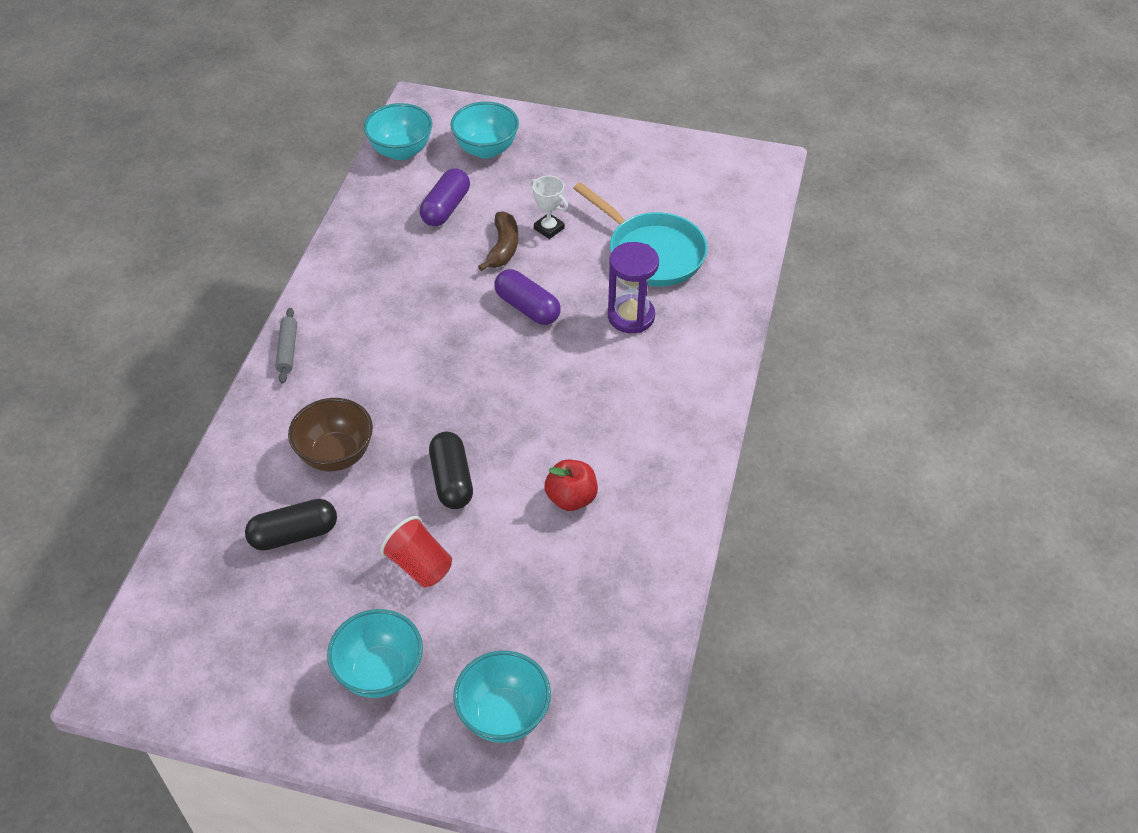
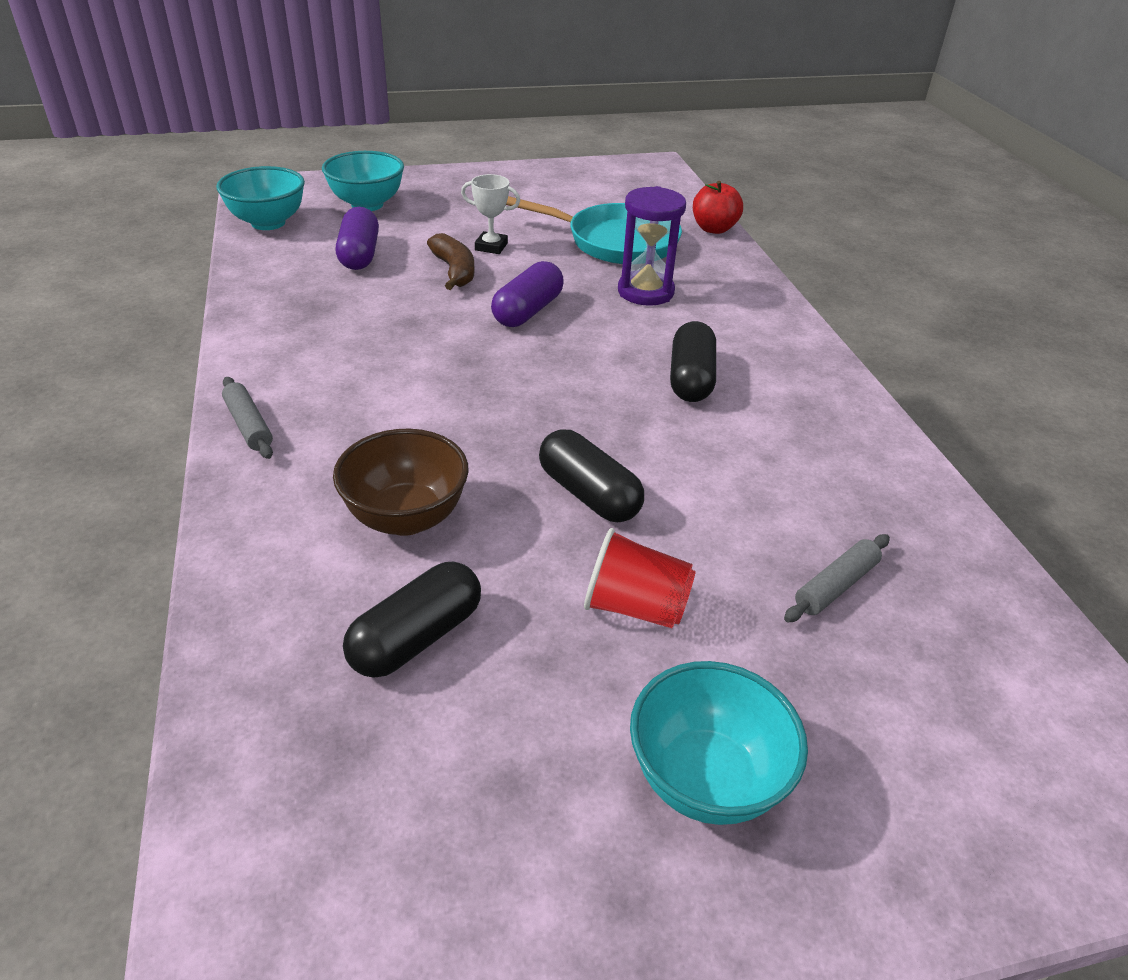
camera: 30 degrees left, 10 degrees down
(504, 715) = (930, 755): turquoise bowl -> none
(527, 307) = (528, 311): purple capsule -> purple capsule turned 75 degrees counterclockwise
(546, 602) = (835, 586): none -> grey rolling pin
(571, 498) = (749, 465): red apple -> red apple (714, 229)
(594, 412) = (690, 379): none -> black capsule

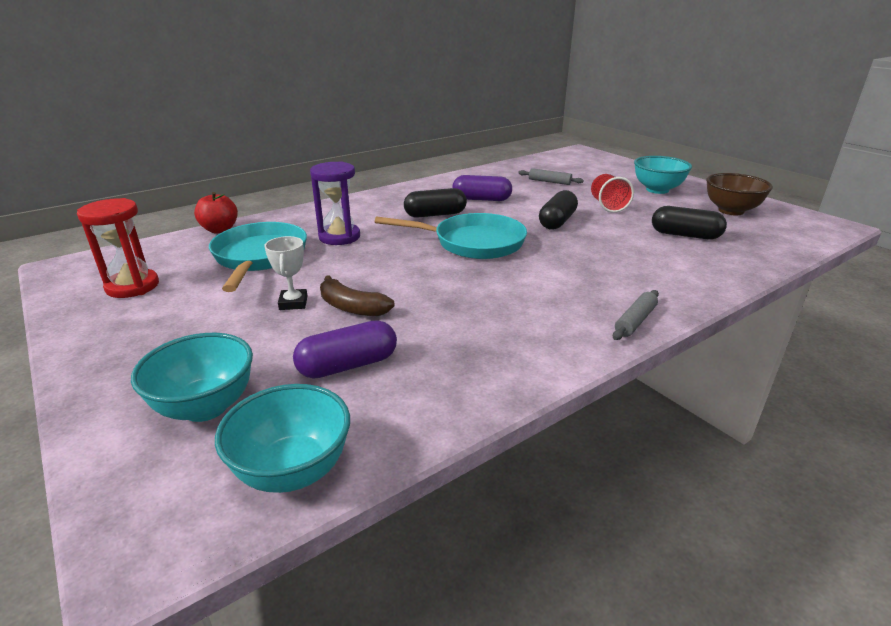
camera: 110 degrees left, 10 degrees down
(406, 517) = (631, 253): brown bowl -> brown bowl (731, 211)
(454, 271) = (352, 307): brown banana -> brown banana turned 105 degrees counterclockwise
(528, 311) = (397, 266): purple capsule -> purple capsule (481, 199)
(558, 381) = (473, 243): none -> turquoise pan
(589, 188) = (132, 286): none -> red hourglass

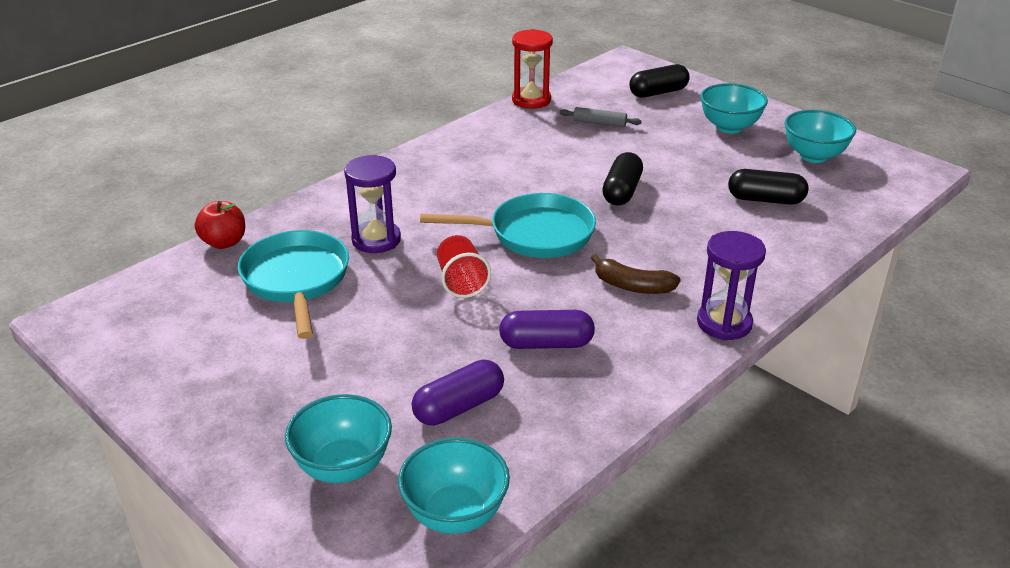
camera: 10 degrees left, 5 degrees up
(132, 286) = (173, 337): red hourglass -> red hourglass (531, 100)
(293, 303) = (368, 339): white trophy -> none
(352, 307) = (433, 338): brown banana -> brown banana (632, 286)
(435, 214) = (476, 193): black capsule -> black capsule (658, 92)
(481, 199) = (524, 162): purple capsule -> purple capsule (546, 344)
(607, 205) = (675, 159): red cup -> red cup (461, 282)
(635, 321) = (724, 323): grey rolling pin -> purple hourglass
(731, 211) = (814, 156): brown bowl -> turquoise bowl

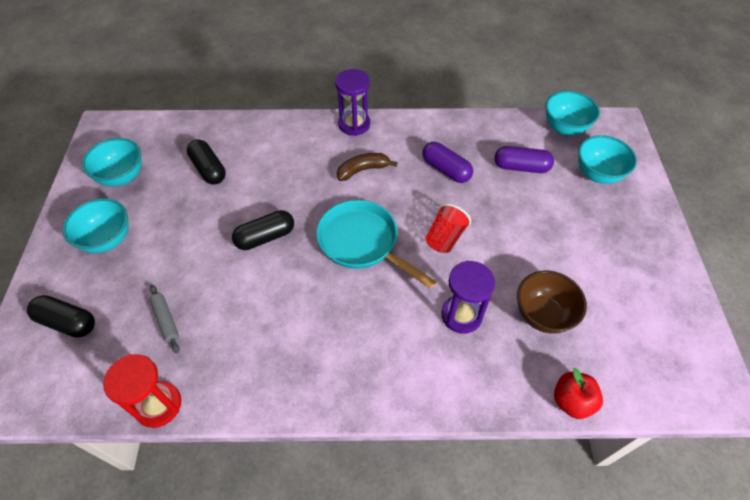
camera: 135 degrees left, 20 degrees up
(296, 280) = (542, 315): turquoise pan -> brown bowl
(632, 286) = (363, 170): brown banana -> brown banana turned 90 degrees counterclockwise

